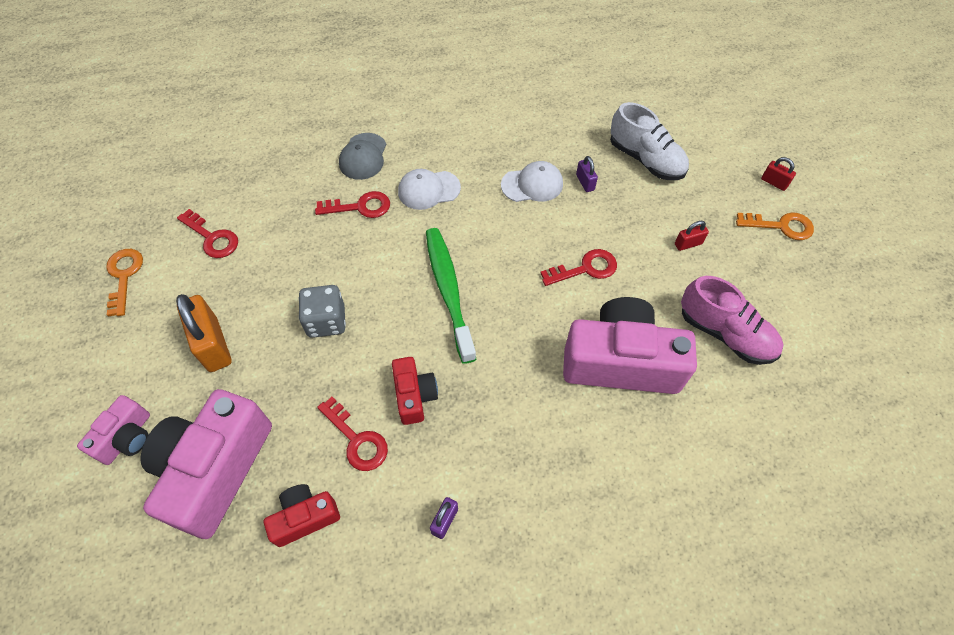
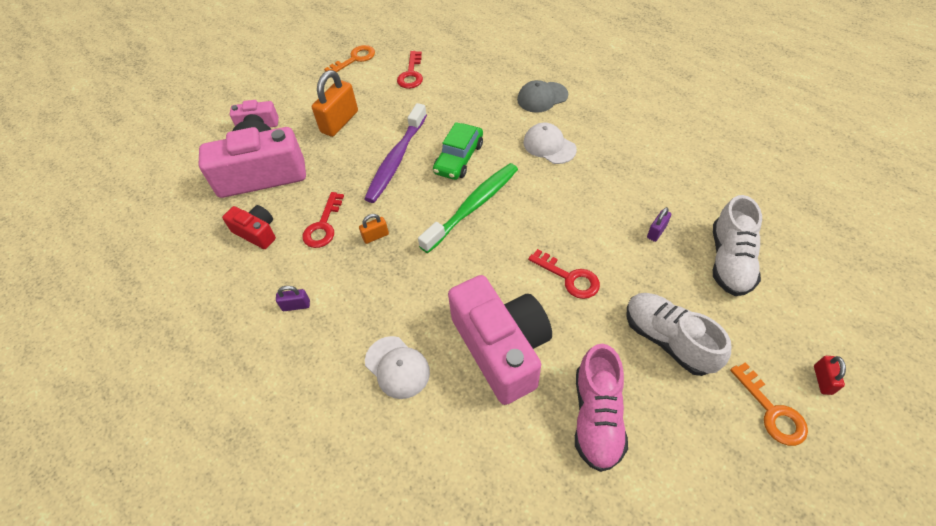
camera: 60 degrees right, 5 degrees down
(326, 321) = (396, 160): grey dice -> purple toothbrush
(360, 207) = (499, 121): red key -> none
(377, 267) = (459, 158): none -> green car
(414, 396) = (375, 236): red camera -> orange padlock
(532, 184) = (617, 200): white cap -> white cap (397, 367)
(688, 244) = (668, 340): red padlock -> white shoe

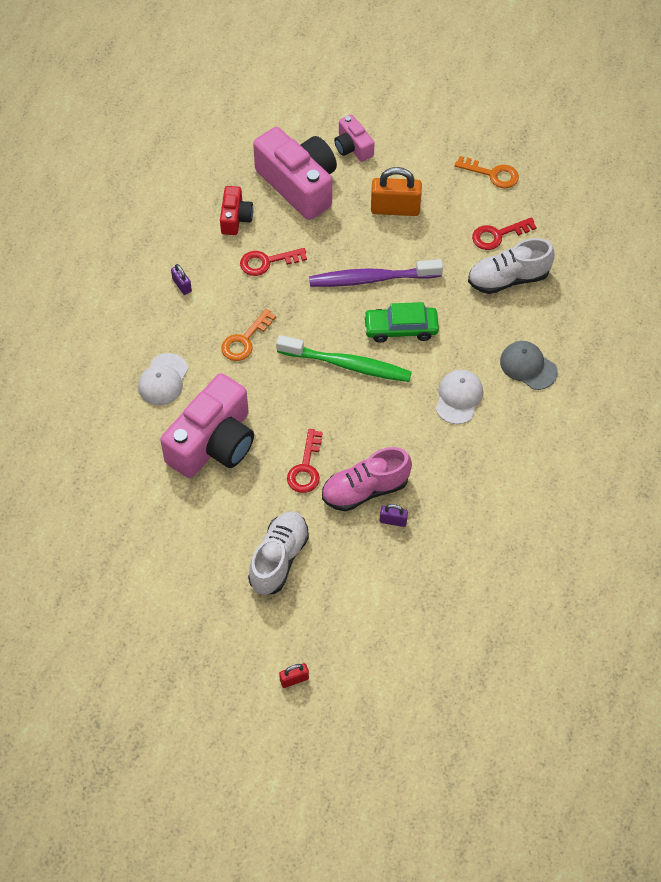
camera: 60 degrees right, 5 degrees up
(375, 236) = (276, 306): orange padlock -> none
(597, 417) = (185, 527): pink shoe -> pink shoe (365, 490)
(729, 261) = (388, 588): white shoe -> white shoe (508, 279)
(772, 411) = (247, 647): orange key -> orange key (245, 340)

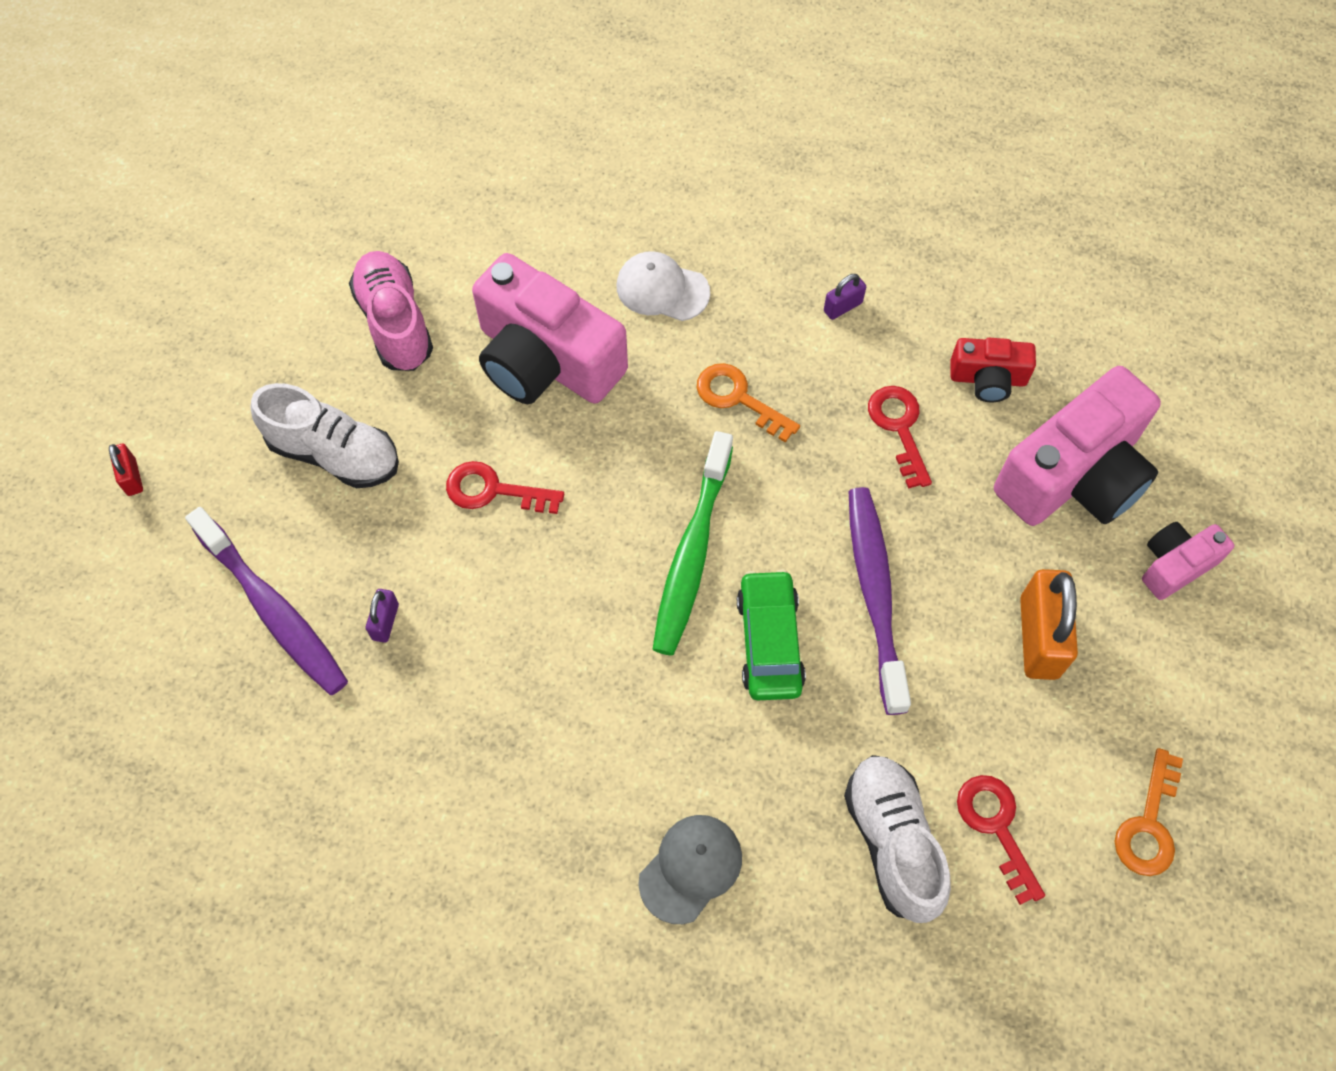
camera: 90 degrees right, 5 degrees up
(365, 490) = (447, 579): pink shoe -> pink shoe (395, 323)
(387, 583) = (273, 610): none -> purple toothbrush
(459, 398) = (623, 737): white cap -> none

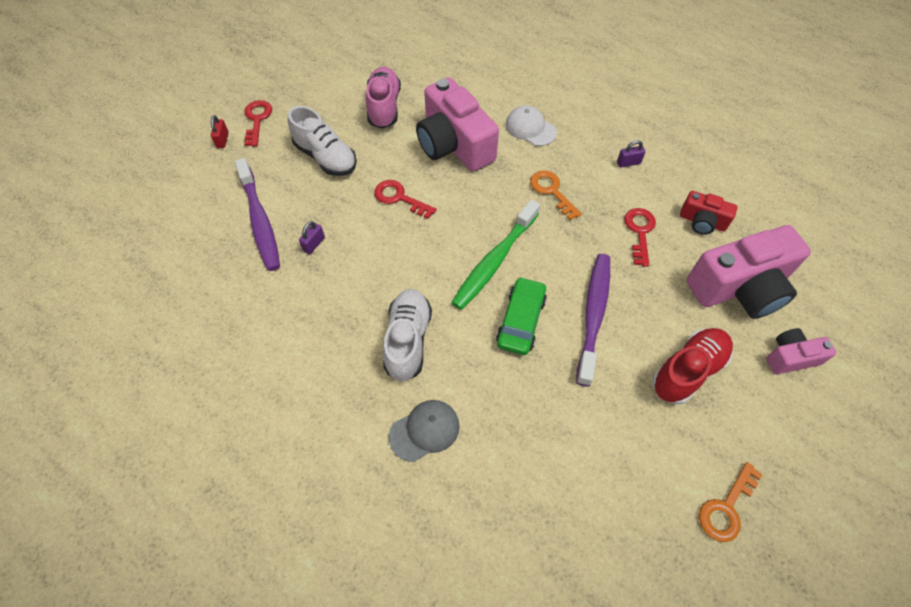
camera: 20 degrees right, 5 degrees down
(892, 841) = (553, 459): white shoe -> white shoe (408, 340)
(996, 827) = (623, 473): red key -> red key (257, 120)
(1038, 637) = (688, 371): orange padlock -> red shoe

